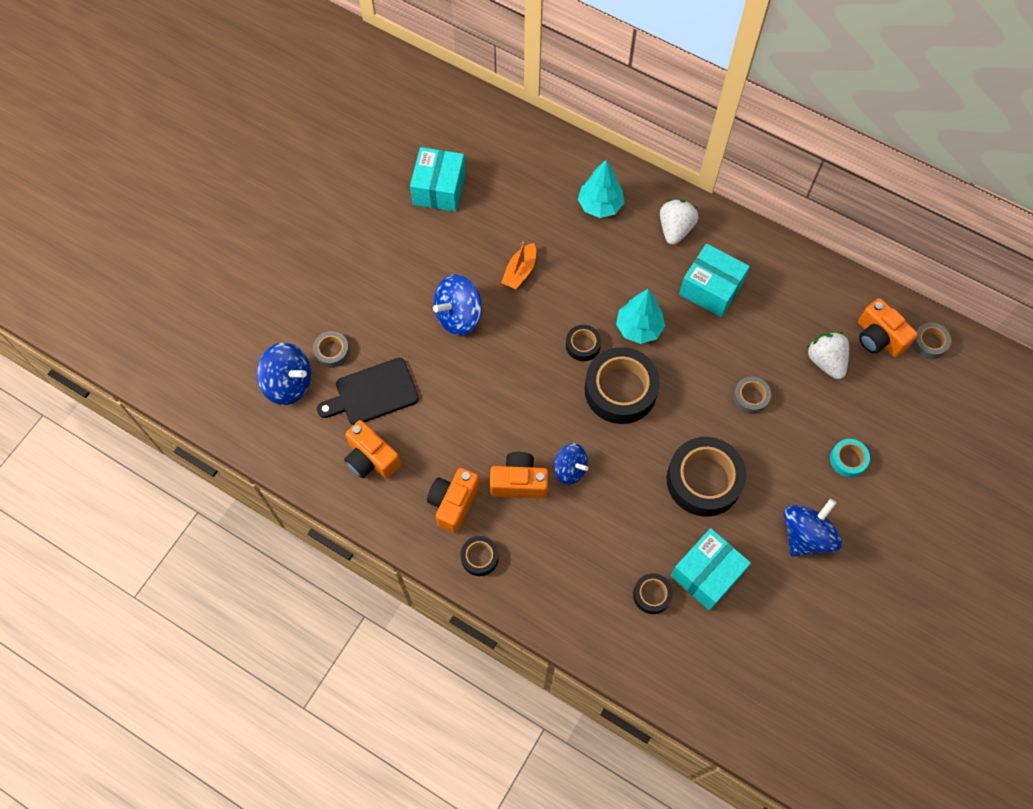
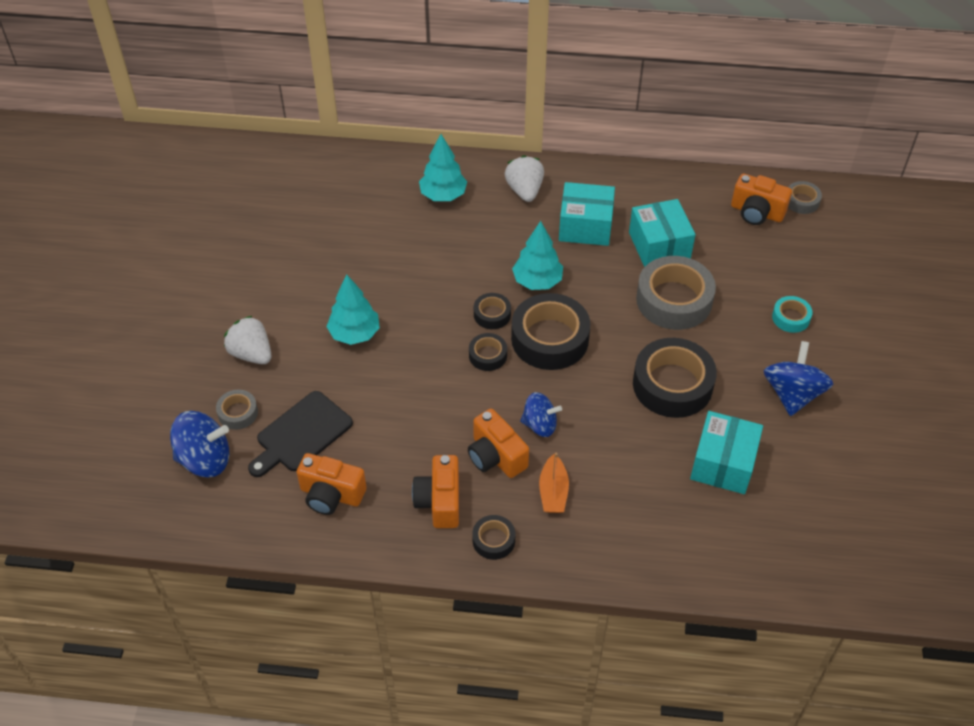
camera: 25 degrees left, 15 degrees down
(439, 189) = (276, 233): turquoise box -> turquoise box (659, 246)
(458, 316) = (355, 334): blue spinning top -> turquoise tree
(519, 482) = (496, 456): orange camera -> orange camera turned 105 degrees counterclockwise
(520, 271) = (395, 275): orange boat -> orange boat (553, 492)
(652, 595) = (682, 503): black tape -> black tape (488, 355)
(750, 397) = (674, 300): grey tape -> grey tape, size x2.04
(825, 361) = (722, 247): white strawberry -> white strawberry (251, 353)

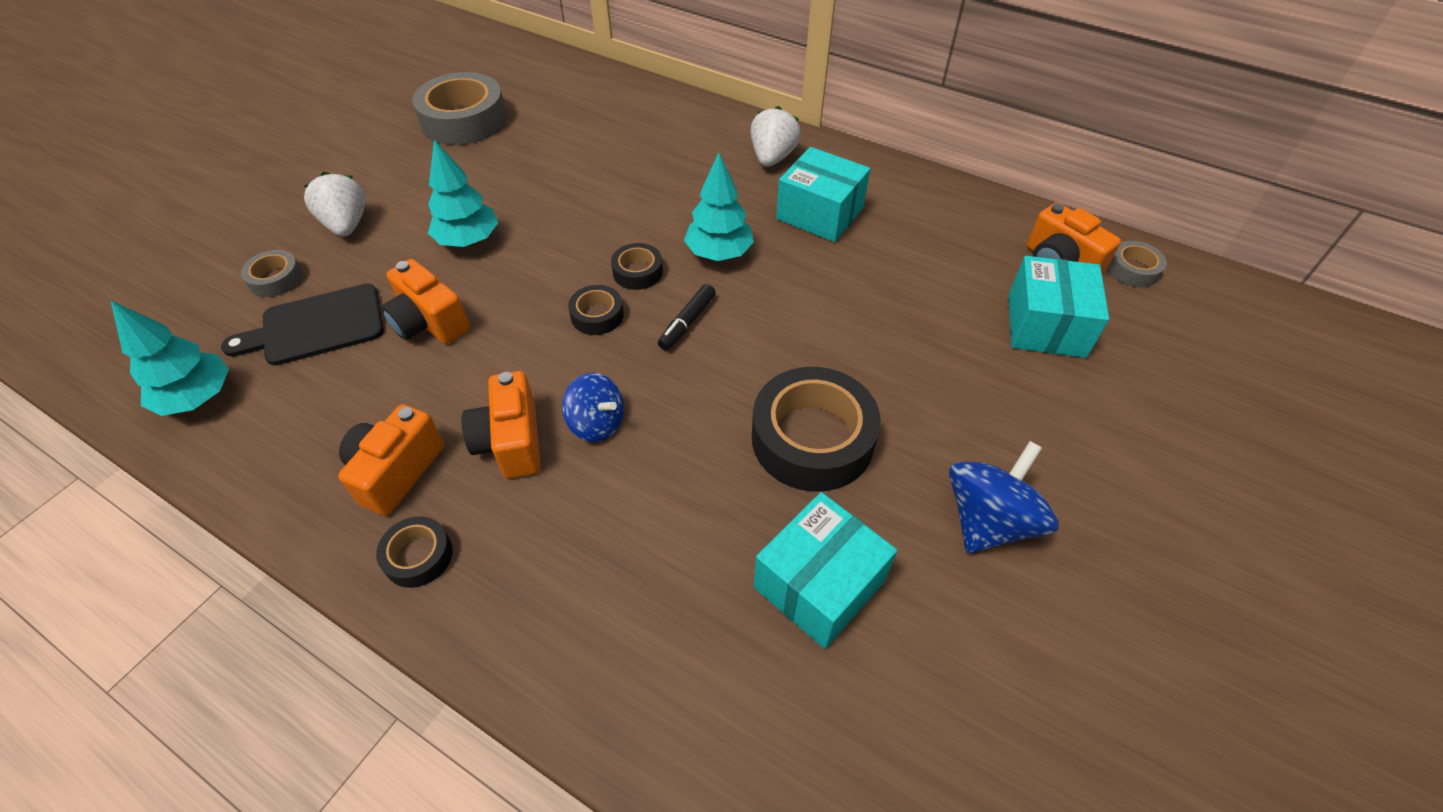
camera: 25 degrees right, 0 degrees up
(205, 459) = (196, 315): blue spinning top -> none
(331, 495) = (283, 409): orange camera -> orange camera (429, 322)
(443, 195) = (677, 137): turquoise tree -> turquoise tree (198, 398)
(550, 339) = (687, 322): black tape -> black marker
(553, 492) = (548, 521): orange boat -> none
(659, 246) = (901, 262): turquoise box -> turquoise box (1045, 325)
(674, 300) = (881, 331): grey tape -> grey tape (464, 120)
(790, 318) = (1041, 410): turquoise tape -> none

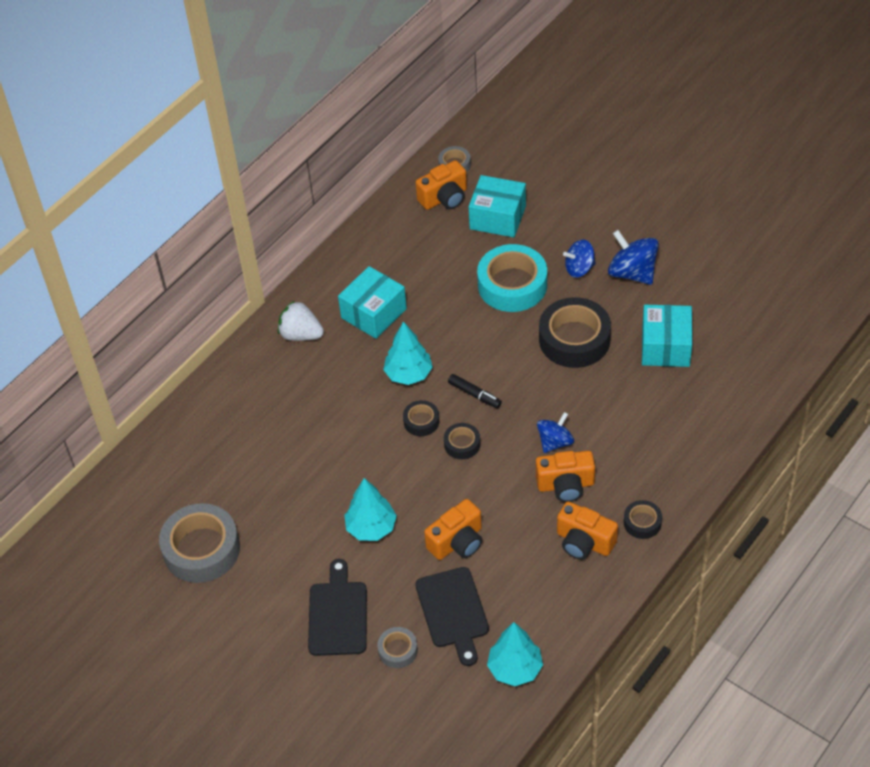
camera: 80 degrees left, 0 degrees up
(347, 225) = (338, 614): white strawberry -> black cutting board
(819, 584) = (665, 346): turquoise box -> turquoise box turned 45 degrees clockwise
(910, 352) = (512, 285): none -> turquoise tape
(972, 438) = (579, 268): none -> blue spinning top

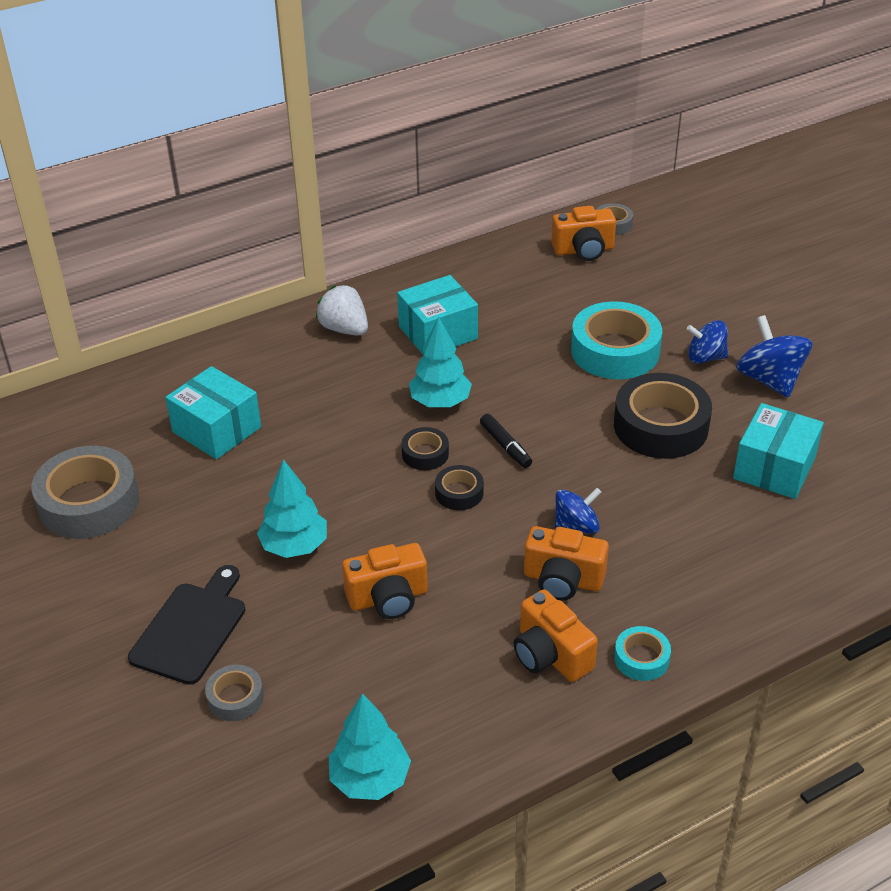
camera: 20 degrees right, 10 degrees down
(453, 611) = (333, 677): black cutting board -> none
(497, 217) = (634, 283): turquoise box -> turquoise box (216, 429)
(642, 522) = (641, 658): black tape -> turquoise tape

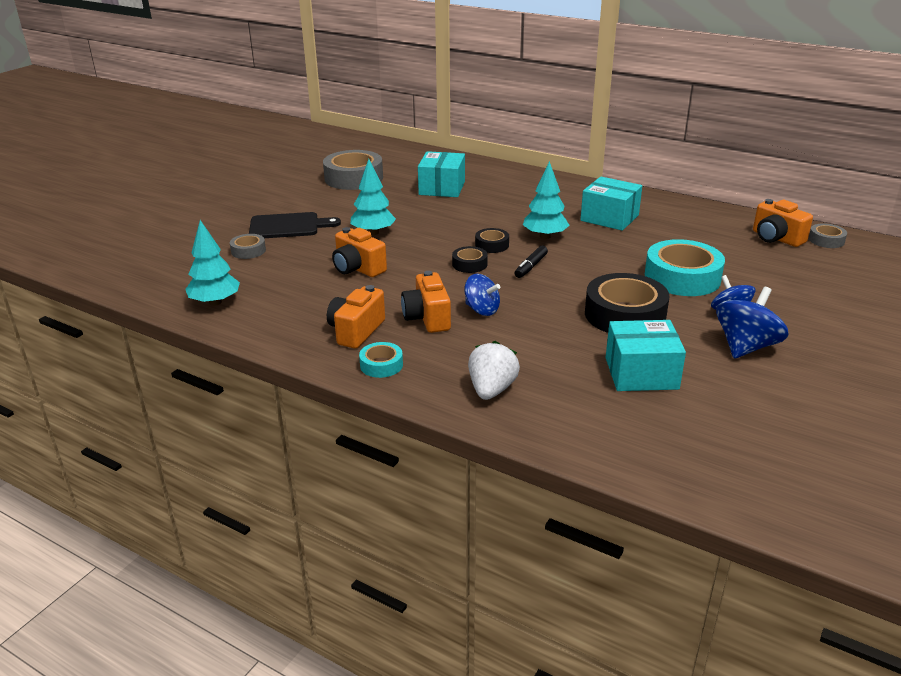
camera: 60 degrees right, 10 degrees down
(344, 329) = (571, 193): white strawberry -> white strawberry (491, 390)

